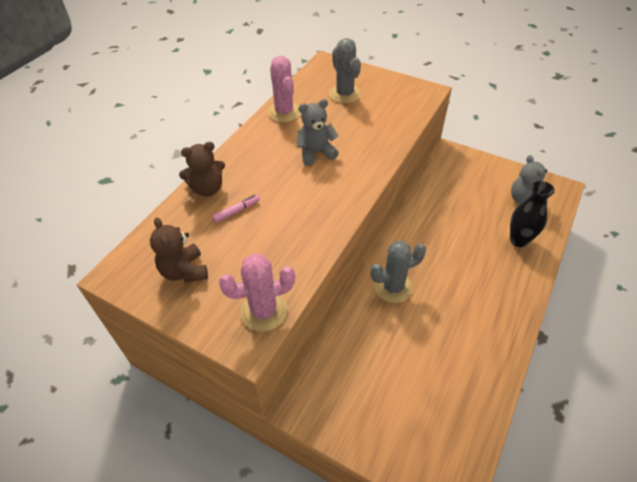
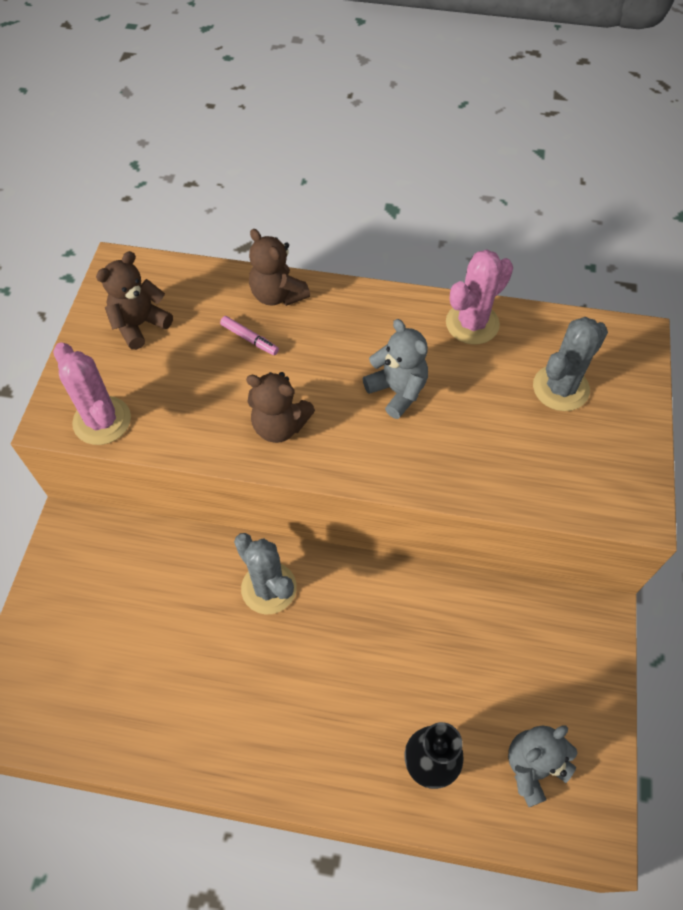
camera: 70 degrees right, 10 degrees up
(316, 211) = (279, 426): none -> brown teddy bear

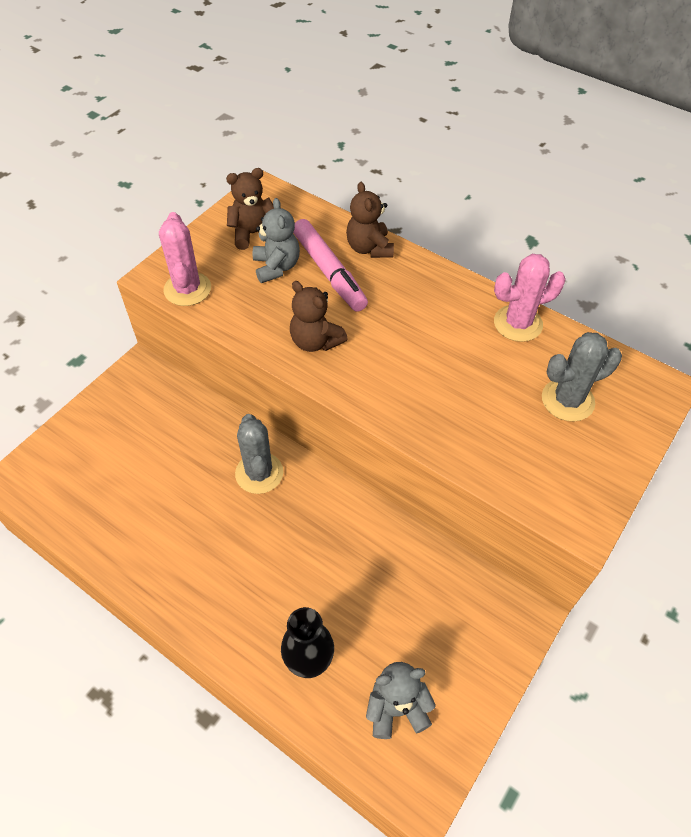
camera: 25 degrees right, 5 degrees down
(249, 339) = (329, 272): pink marker -> pink marker, size x2.18
(397, 391) = (424, 351): grey teddy bear -> grey teddy bear (276, 267)

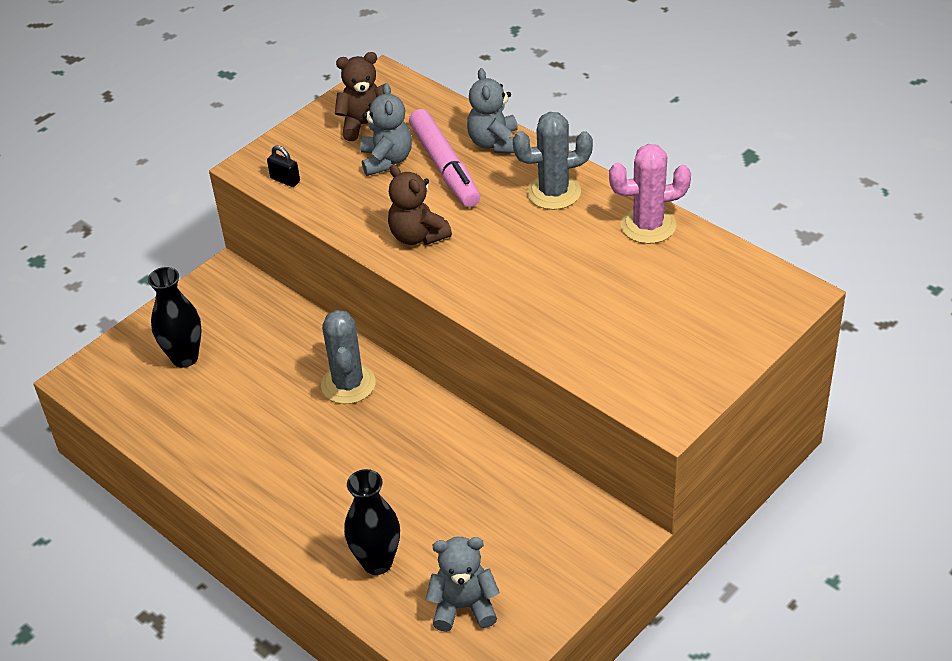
camera: 10 degrees right, 10 degrees down
(110, 453) = (185, 357): none -> black vase
(187, 289) = (285, 180): pink cactus -> black padlock
(369, 248) = (495, 143): brown teddy bear -> grey teddy bear
(567, 400) = (684, 302): grey cactus -> grey cactus (554, 192)

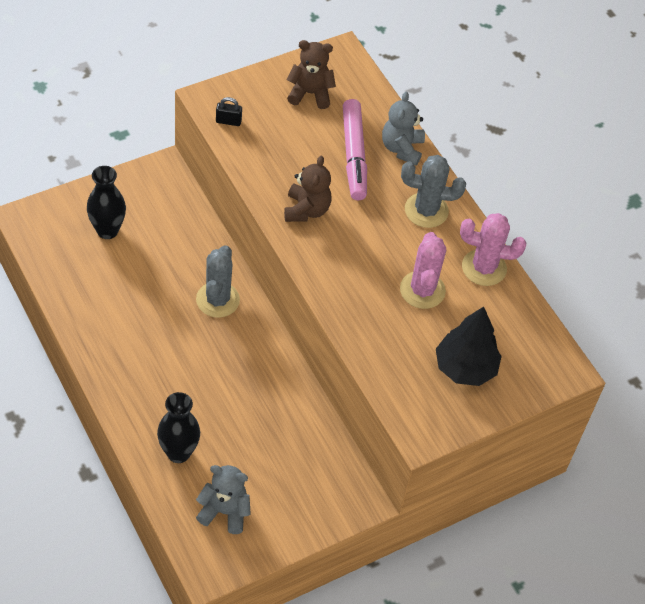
camera: 10 degrees right, 10 degrees up
(285, 180) = (228, 121): black padlock -> black padlock turned 45 degrees counterclockwise
(386, 160) = (312, 132): grey teddy bear -> none
(418, 236) = (306, 210): brown teddy bear -> brown teddy bear turned 150 degrees counterclockwise
(591, 270) = (422, 290): none -> pink cactus
(681, 330) = (465, 368): none -> black tree

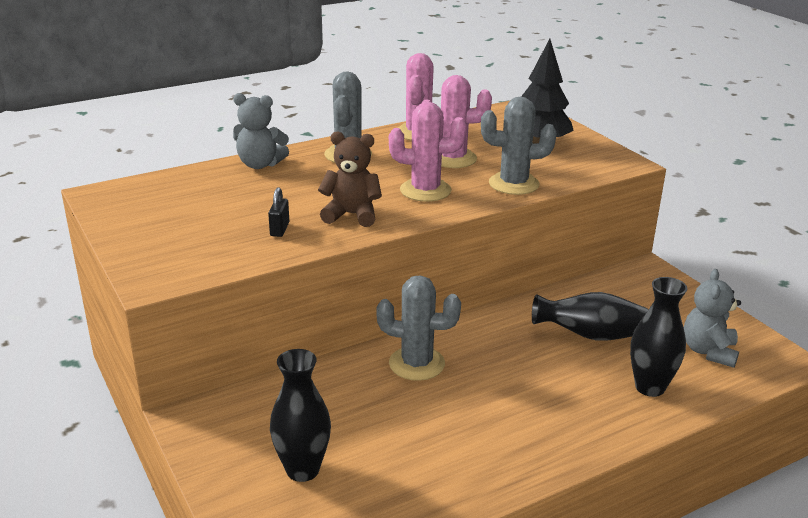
camera: 85 degrees left, 25 degrees down
(228, 121) = (199, 265): black padlock -> black padlock (279, 229)
(251, 426) = (590, 335): none -> black vase
(310, 93) = (162, 212): brown teddy bear -> none
(352, 263) = (425, 190): none -> pink cactus
(354, 155) = (268, 188): pink marker -> none
(368, 331) = (513, 184): none -> grey cactus

